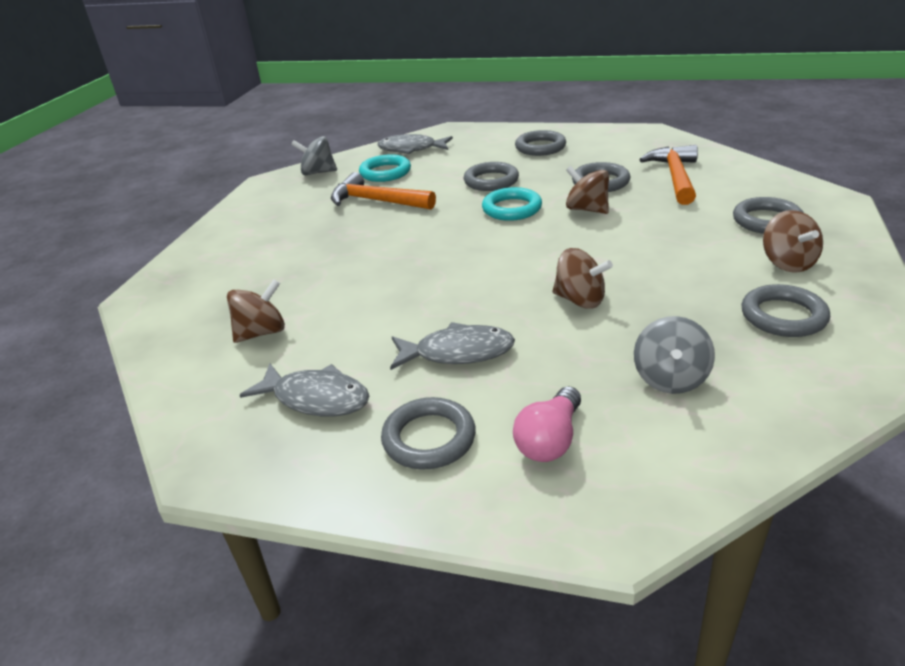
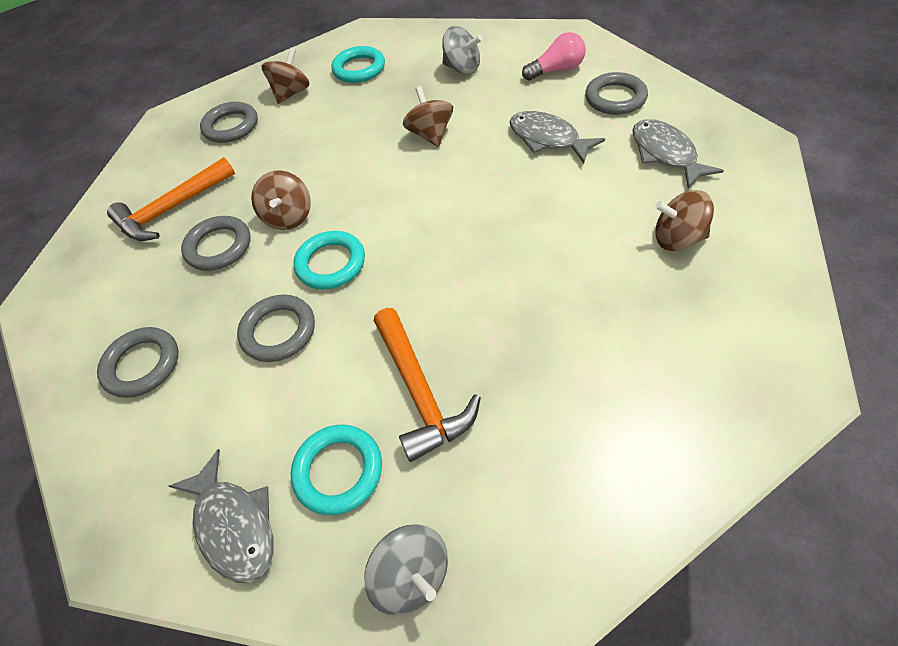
camera: 135 degrees left, 20 degrees up
(670, 378) = (462, 69): grey spinning top -> grey spinning top turned 60 degrees clockwise
(783, 316) = (359, 69): grey ring -> turquoise ring

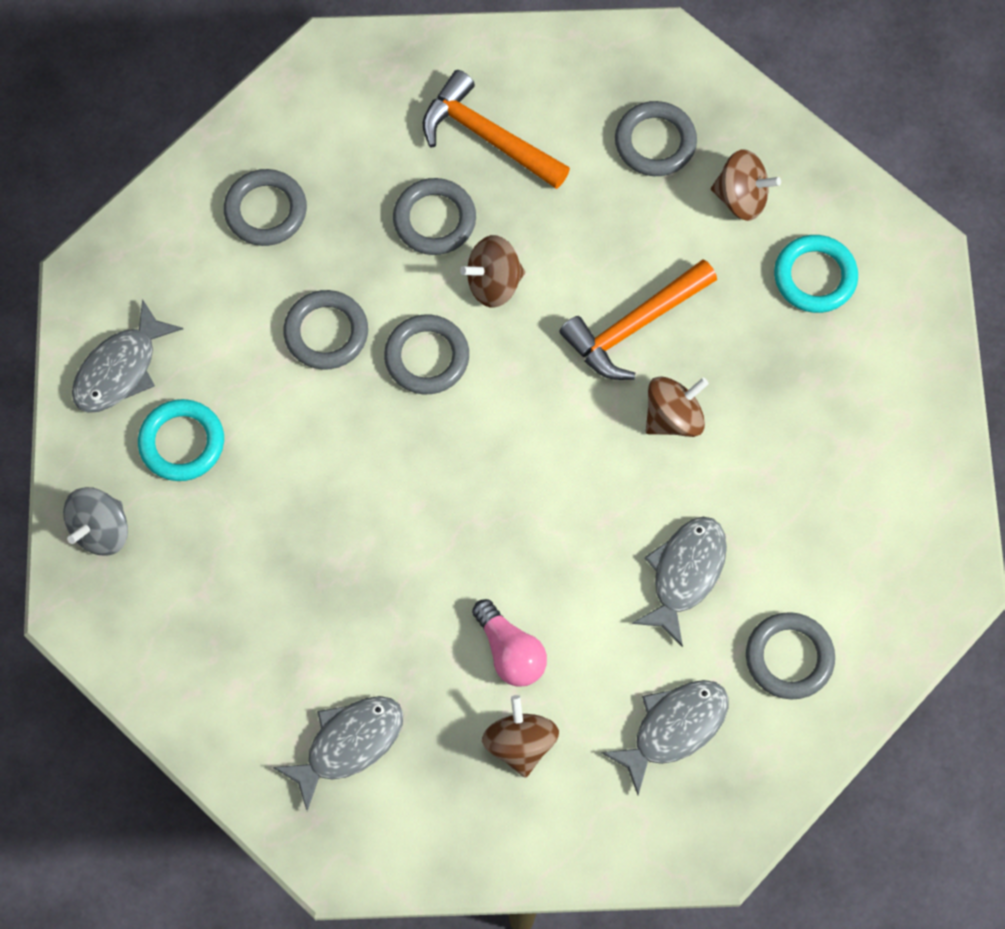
camera: 70 degrees right, 15 degrees up
(331, 263) = (427, 357): turquoise ring -> grey ring
(419, 391) = (274, 496): orange hammer -> orange hammer (634, 326)
(462, 69) = (835, 429): grey spinning top -> none
(556, 70) = (848, 568): pink light bulb -> pink light bulb (510, 652)
(678, 359) = (348, 744): none -> grey fish

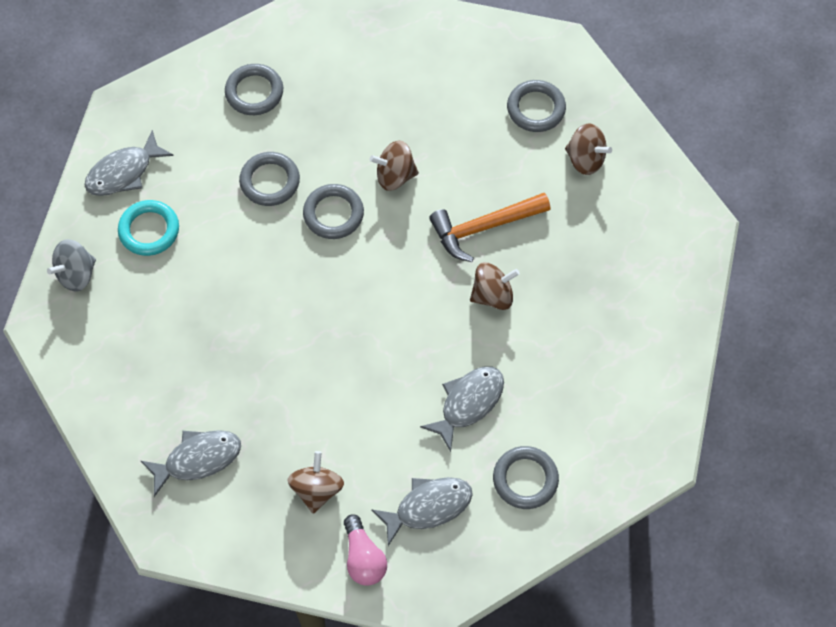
camera: 15 degrees right, 5 degrees down
(434, 220) = (367, 124): grey ring -> none
(487, 137) = (421, 79): orange hammer -> none
(510, 652) = (329, 425): pink light bulb -> pink light bulb (363, 558)
(815, 277) = (621, 224): turquoise ring -> none

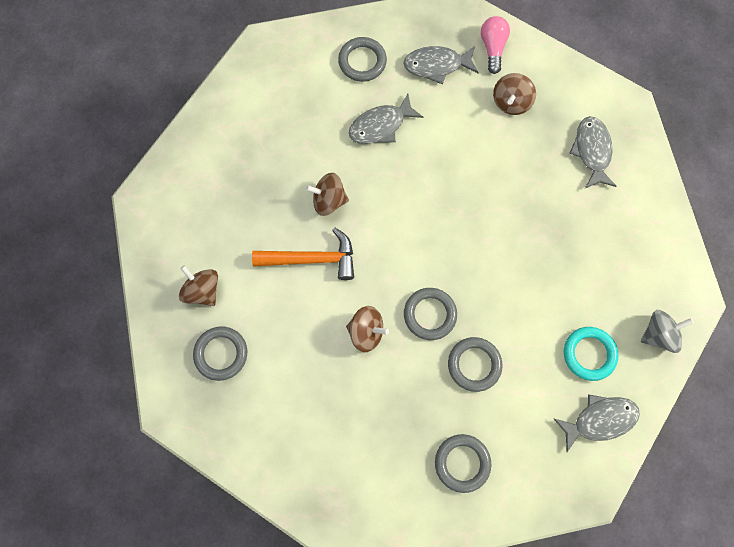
camera: 160 degrees left, 10 degrees up
(198, 459) = (592, 151): grey fish -> grey fish turned 90 degrees clockwise

